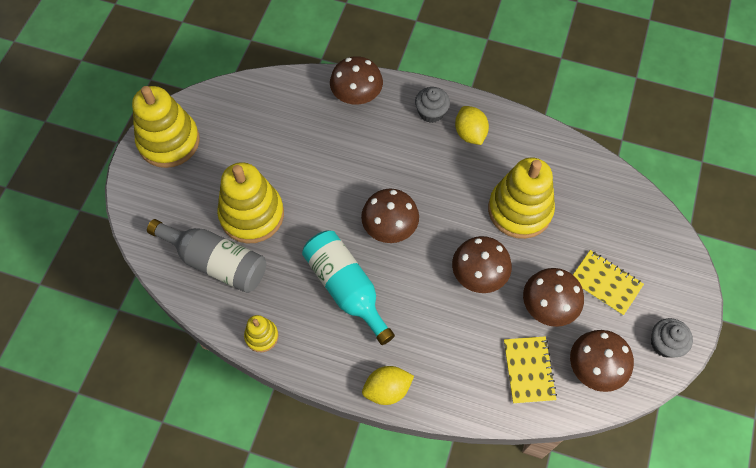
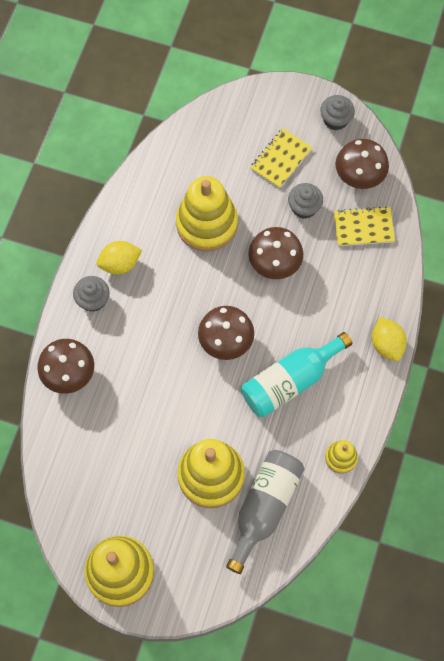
camera: 90 degrees left, 5 degrees up
(548, 306) = (304, 207): brown mushroom -> grey cupcake

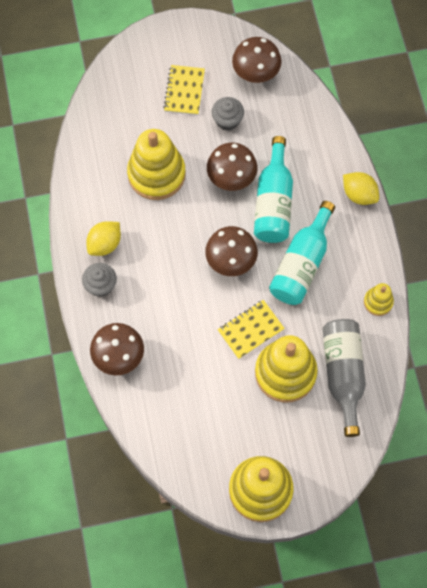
camera: 30 degrees left, 0 degrees up
(299, 308) = (273, 202): none -> turquoise bottle
(335, 120) = (209, 37): grey cupcake -> none
(363, 227) = (284, 112): yellow notebook -> yellow notebook (250, 330)

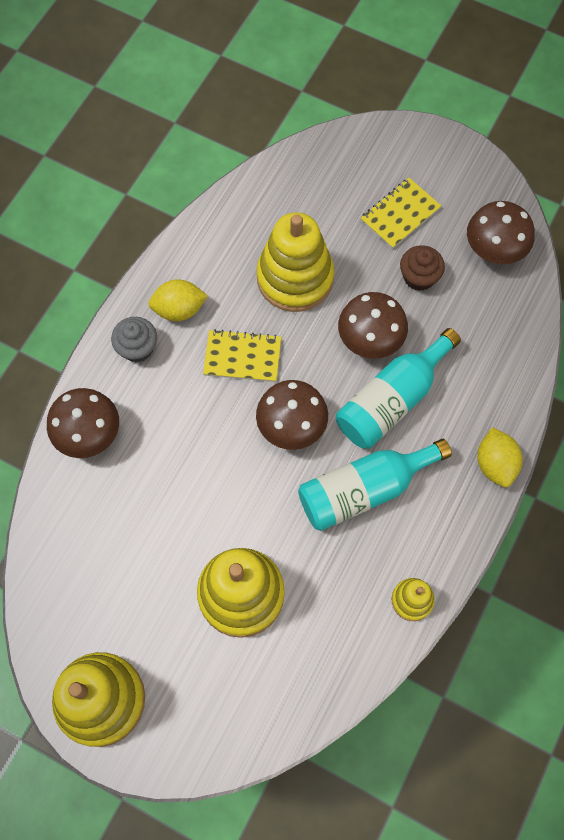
camera: 40 degrees right, 0 degrees up
(227, 120) = (419, 277): grey cupcake -> brown cupcake
(250, 330) = (246, 517): yellow notebook -> yellow notebook (242, 357)
(343, 374) = (302, 648): grey bottle -> none

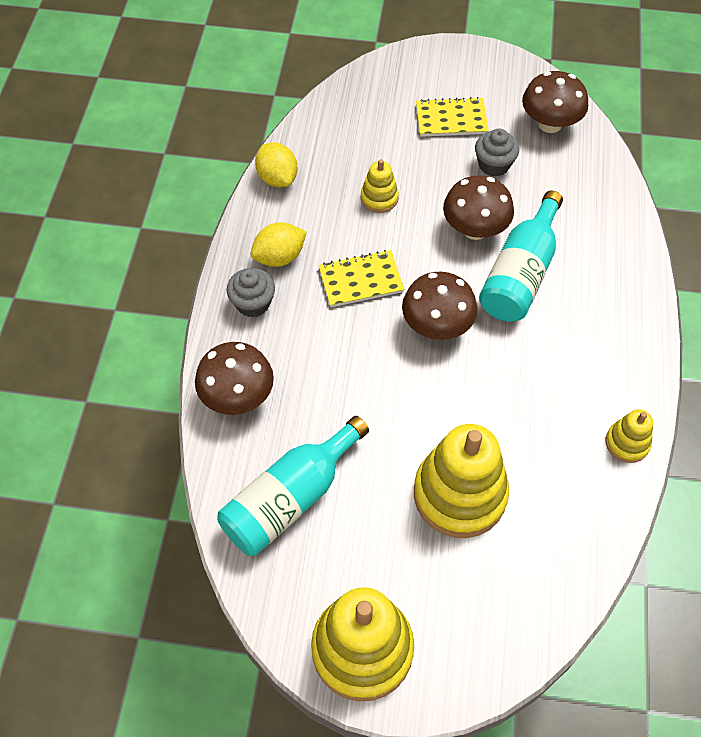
camera: 20 degrees left, 10 degrees down
(295, 278) = (379, 198): yellow stacking toy -> yellow stacking toy, size x0.49
(364, 490) = (533, 360): turquoise bottle -> turquoise bottle (290, 498)
(400, 214) = (451, 119): yellow notebook -> yellow notebook turned 60 degrees clockwise
(419, 277) = (494, 165): brown cupcake -> grey cupcake
(495, 464) = (642, 299): yellow lemon -> yellow lemon (277, 178)

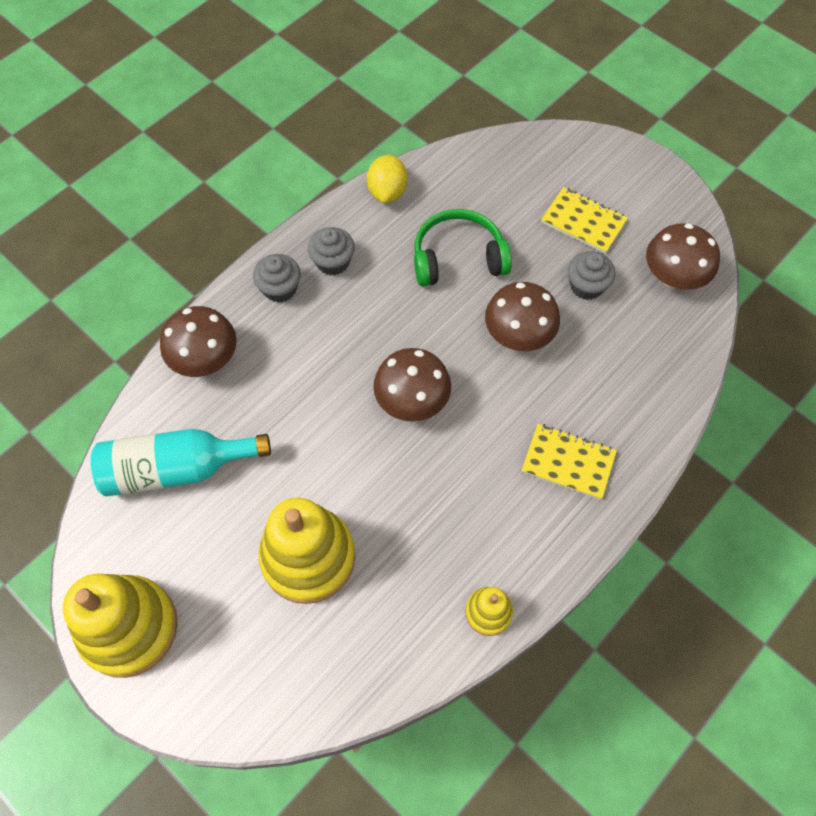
camera: 35 degrees right, 5 degrees up
(279, 257) = (333, 262): yellow lemon -> grey cupcake
(360, 280) = (382, 321): yellow notebook -> yellow notebook (568, 462)
(379, 198) = (458, 258): yellow stacking toy -> green headphones
(520, 274) = (524, 400): turquoise bottle -> none

